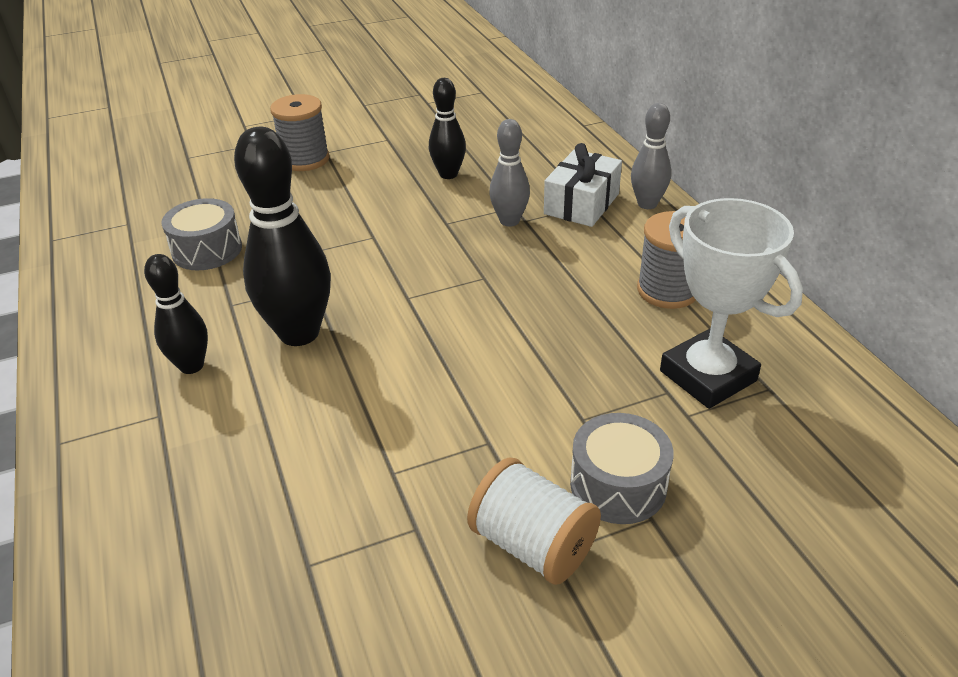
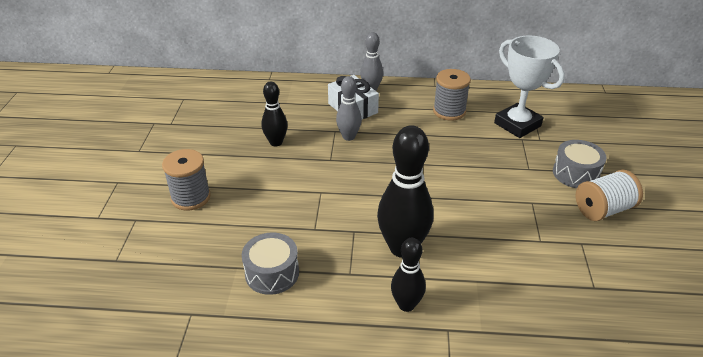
camera: 65 degrees left, 0 degrees up
(707, 376) = (517, 124): white trophy -> white trophy turned 60 degrees clockwise

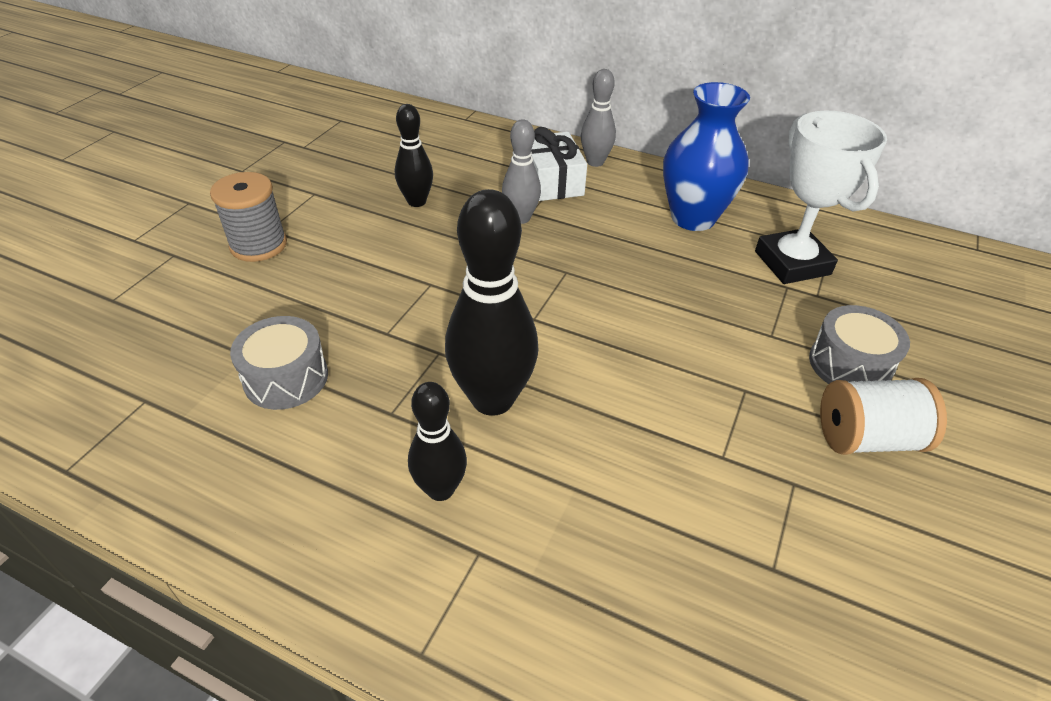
camera: 20 degrees right, 5 degrees up
(449, 111) = (693, 218): grey spool -> blue vase

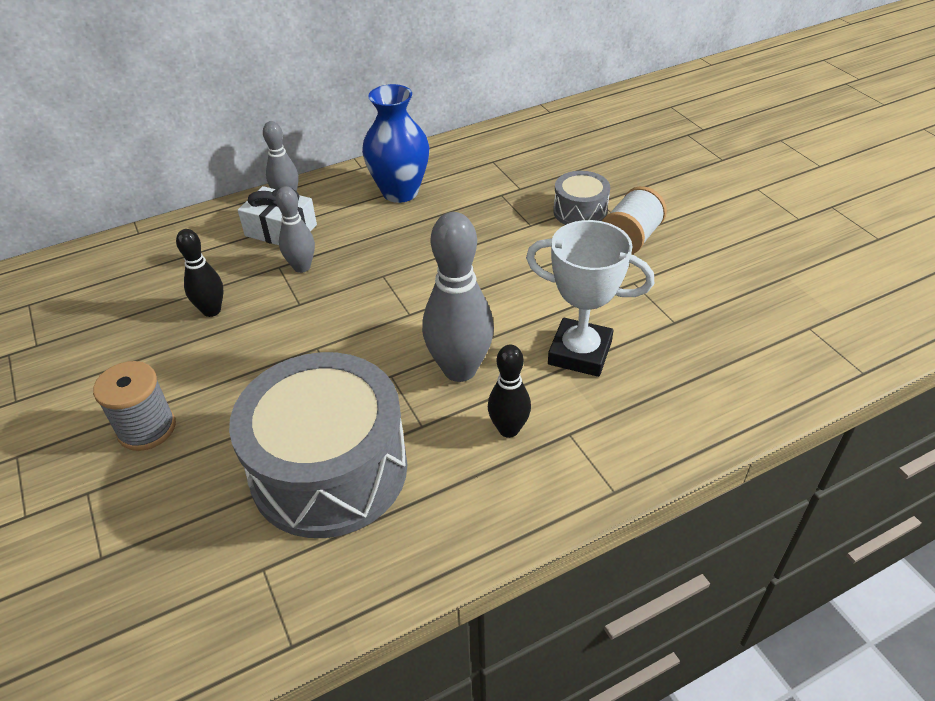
camera: 50 degrees left, 0 degrees up
(286, 378) = (329, 470): grey drum -> grey drum, size x2.13
(492, 399) = (460, 369): black bowling pin -> grey bowling pin
(792, 263) = (485, 180): white trophy -> white trophy (580, 353)

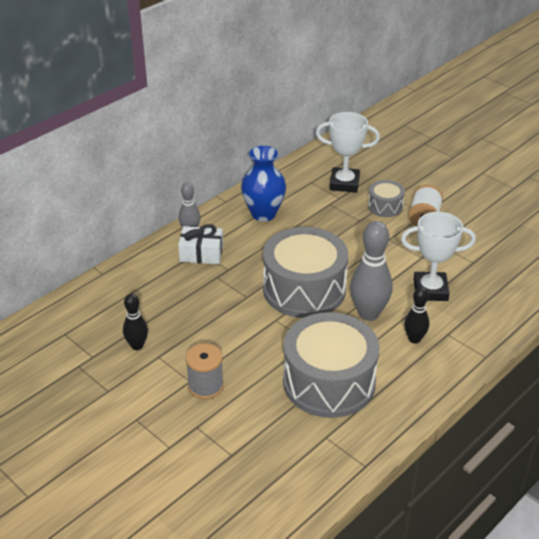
camera: 20 degrees left, 5 degrees down
(212, 310) = (193, 312): black bowling pin -> black bowling pin (137, 345)
(302, 267) = (232, 274): grey bowling pin -> none
(387, 310) = (304, 289): none -> grey drum
(538, 170) = (344, 183): none -> white trophy

